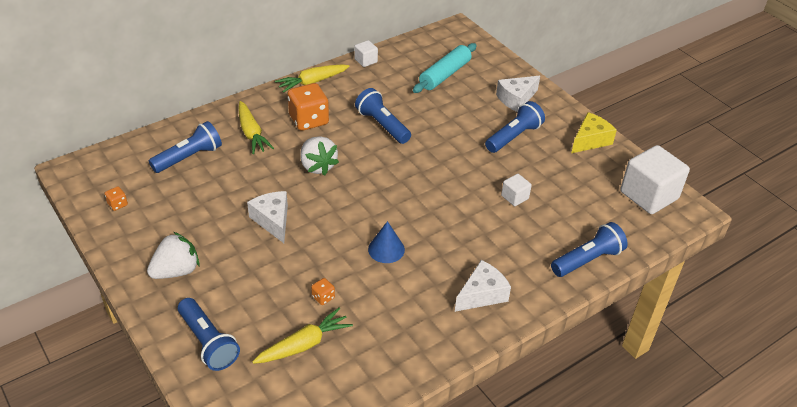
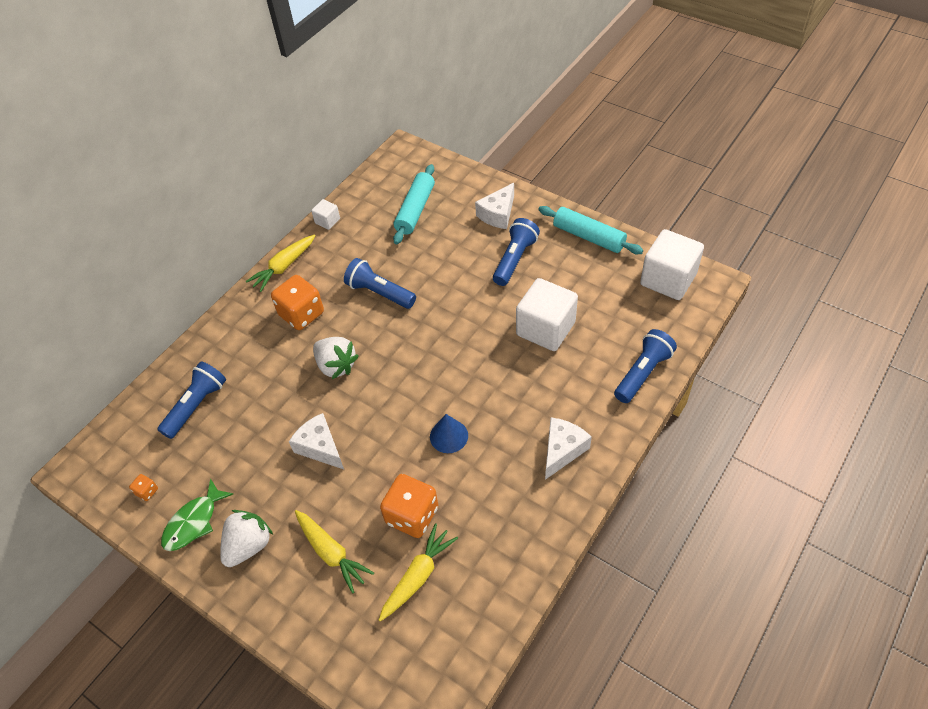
camera: 15 degrees left, 10 degrees up
(142, 239) = (194, 522): none -> green fish
(208, 342) = (321, 614): blue flashlight -> none
(251, 133) = (249, 352): yellow carrot -> yellow carrot (331, 553)
(323, 297) = (412, 515): orange dice -> orange dice, size x2.27
(514, 197) = (545, 328): white cube -> white cube, size x2.12
(590, 140) = (588, 237): yellow cheese -> turquoise rolling pin

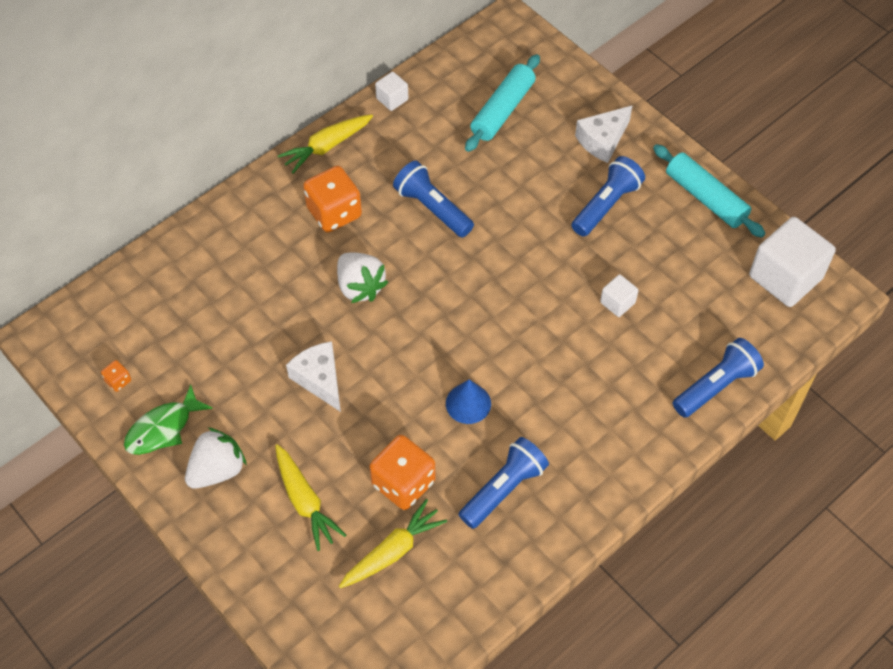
camera: 10 degrees right, 5 degrees up
(196, 405) = (191, 294): blue flashlight -> blue flashlight (504, 489)
(545, 328) = (617, 302): white cube -> white cube, size x0.47
(562, 450) = (593, 453): white cheese -> none

